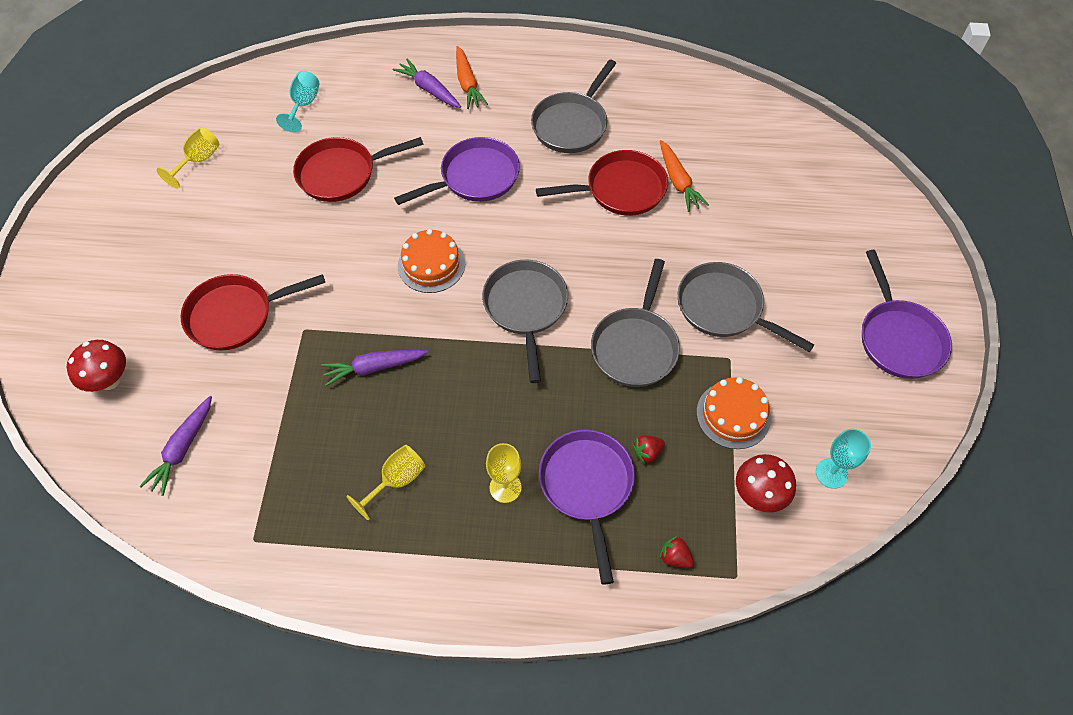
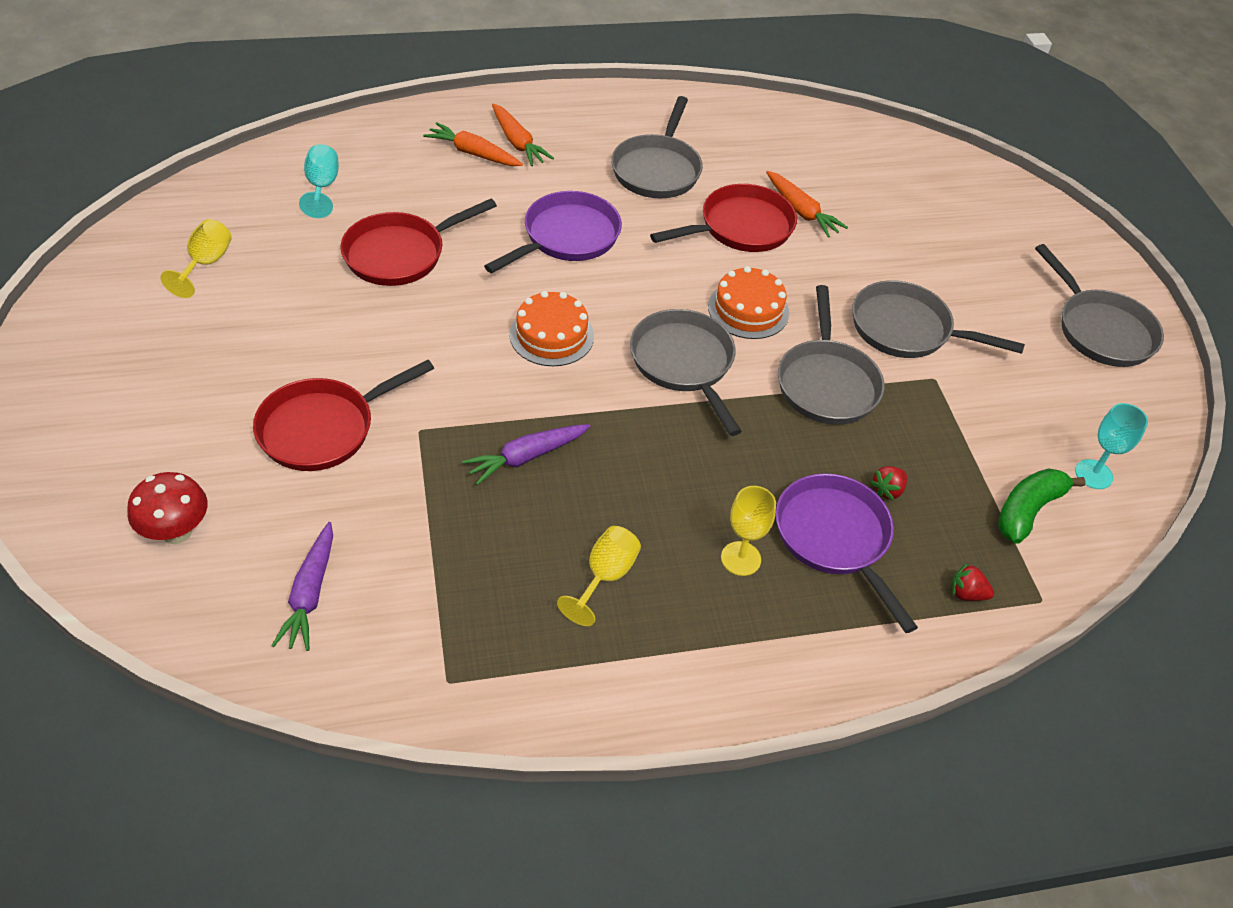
camera: 20 degrees left, 10 degrees down
(429, 89) = (473, 153): purple carrot -> orange carrot
(733, 415) = (964, 434): orange cake -> orange cake (748, 309)
(758, 495) = (1028, 511): red mushroom -> green banana
(898, 338) = (1100, 330): purple pan -> grey pan

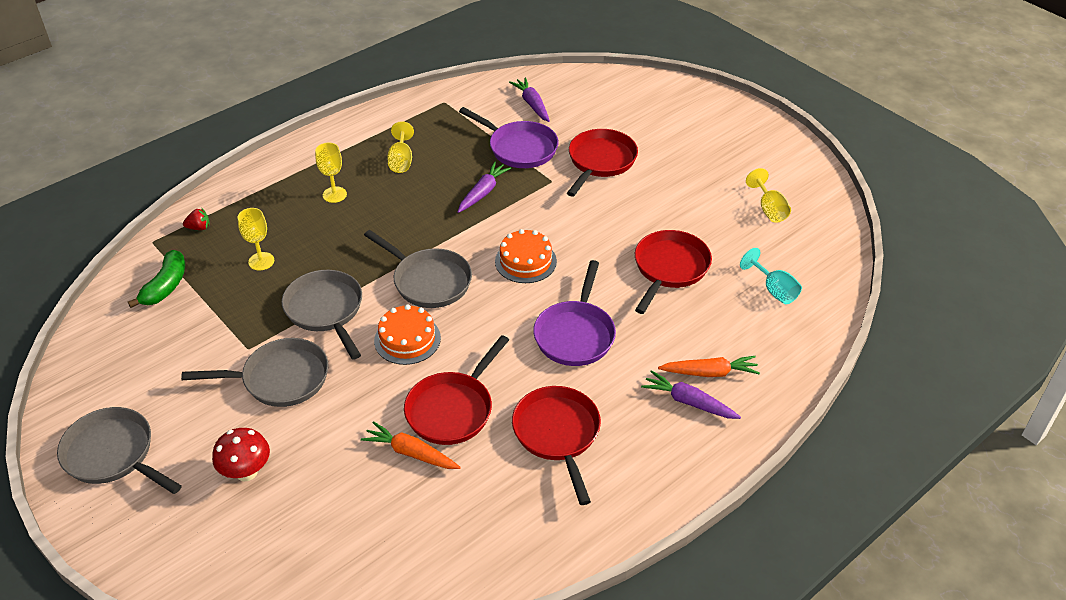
camera: 155 degrees right, 5 degrees down
(176, 532) = (615, 100): red mushroom -> red mushroom (246, 472)
(517, 142) = (689, 402): orange carrot -> purple carrot
(657, 169) = (558, 434): grey pan -> red pan
(835, 538) = (285, 224): purple pan -> purple pan (519, 148)
(887, 490) = (261, 261): red strawberry -> yellow goblet
(1093, 474) = (119, 328): turquoise goblet -> none

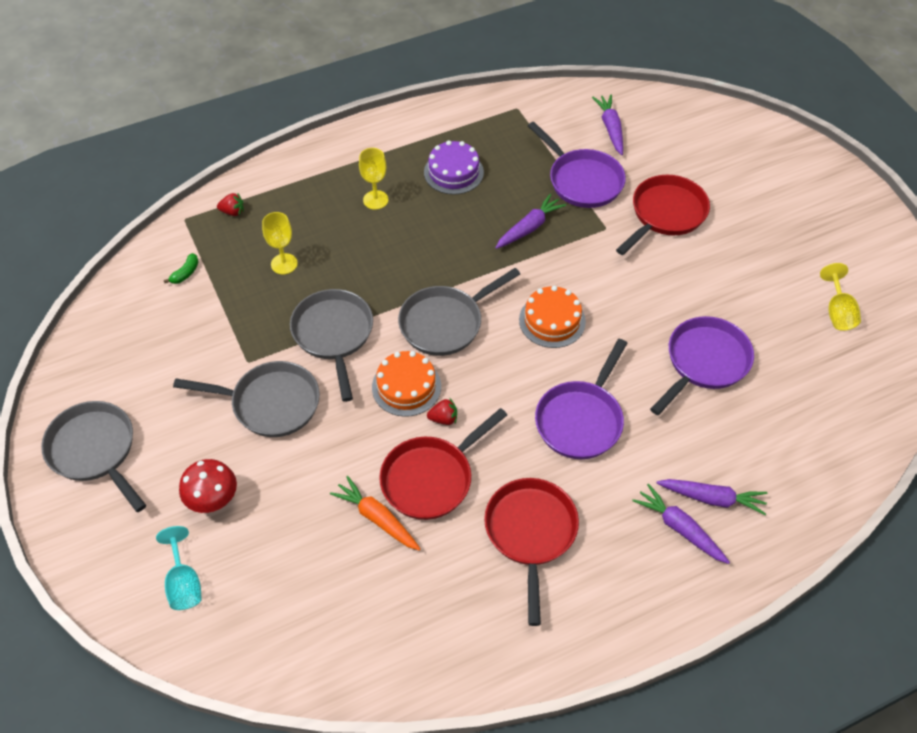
camera: 15 degrees right, 10 degrees up
(166, 286) = (185, 273): green banana -> green banana, size x0.53
(401, 161) = (453, 172): yellow goblet -> purple cake
(428, 281) = (445, 323): grey pan -> grey pan turned 90 degrees clockwise
(450, 358) = (443, 419): none -> red strawberry
(669, 268) = (704, 362): red pan -> purple pan
(709, 373) = (712, 499): orange carrot -> purple carrot
(774, 290) = (813, 414): turquoise goblet -> turquoise goblet (184, 583)

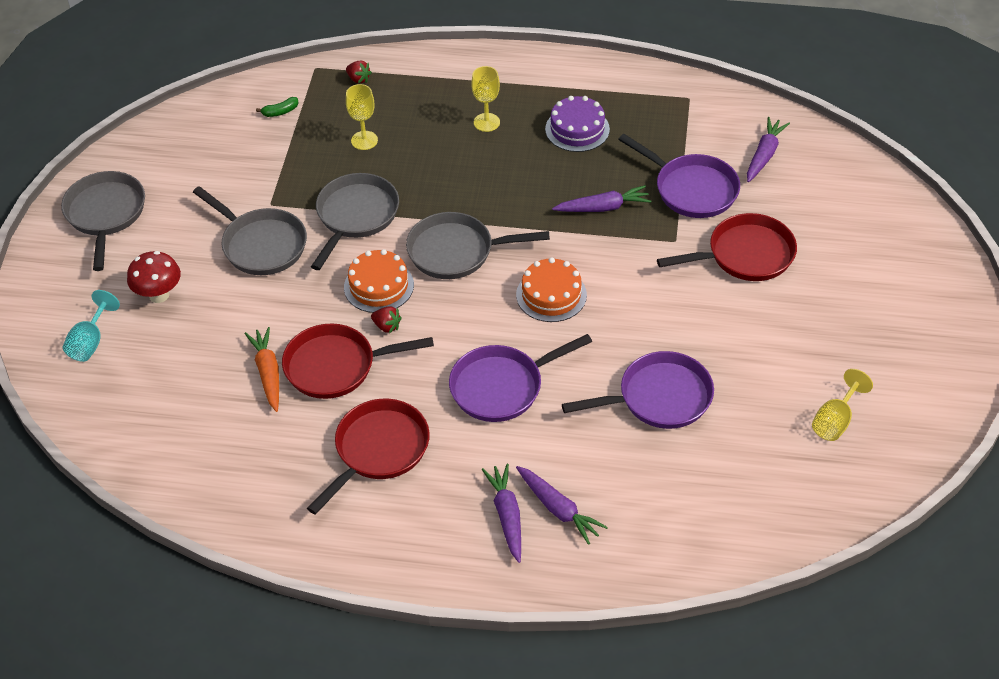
camera: 35 degrees right, 5 degrees down
(582, 180) = (691, 189): purple pan -> purple pan turned 45 degrees counterclockwise

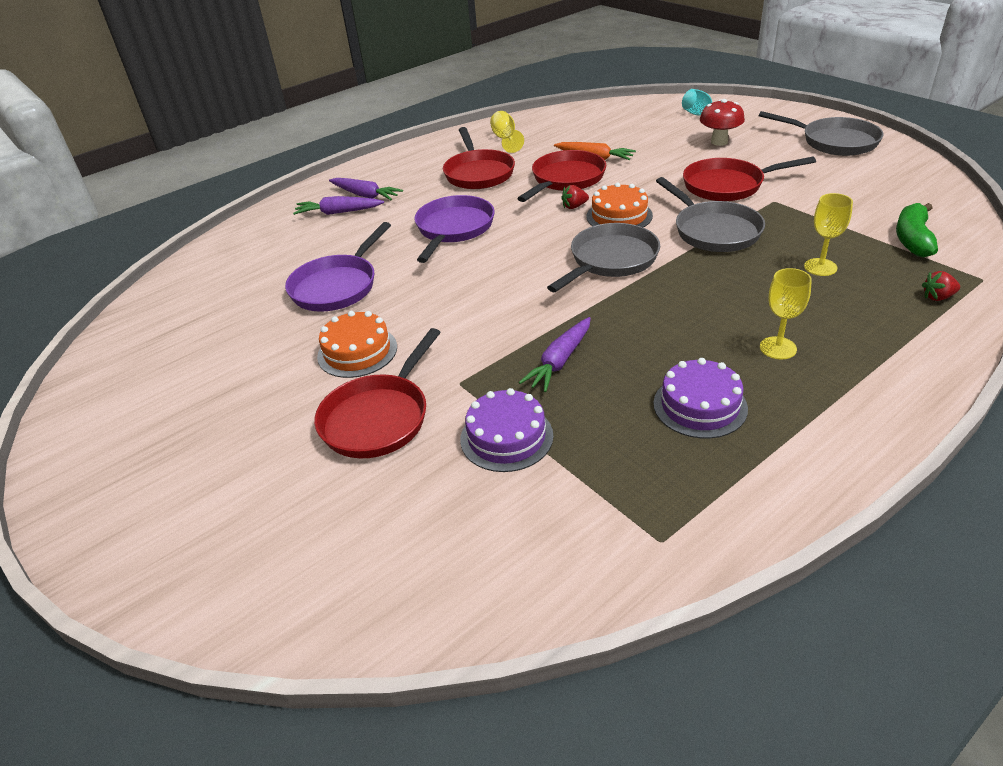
camera: 135 degrees right, 10 degrees down
(261, 245) = (727, 185): grey pan -> red pan
(280, 112) = (912, 239): green banana -> green banana, size x1.87
(551, 295) = (501, 284): orange cake -> orange cake (357, 351)
(691, 189) = (506, 437): purple pan -> purple cake
(764, 155) = (479, 539): purple carrot -> none
(835, 421) = (176, 357): yellow goblet -> yellow goblet (505, 139)

